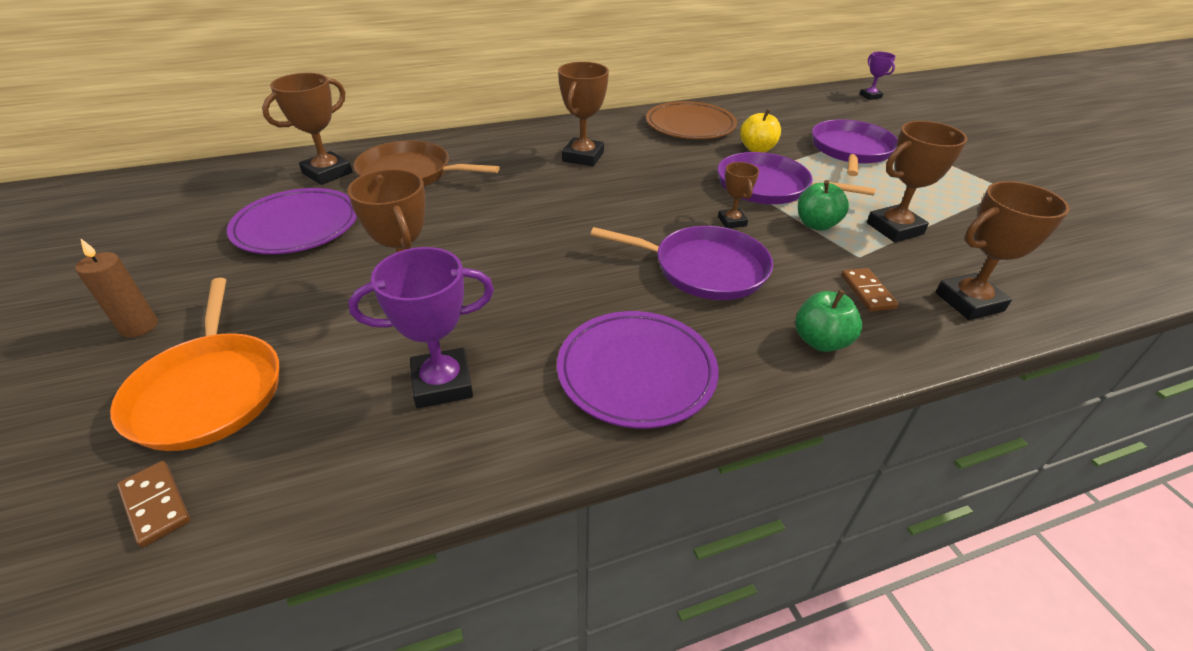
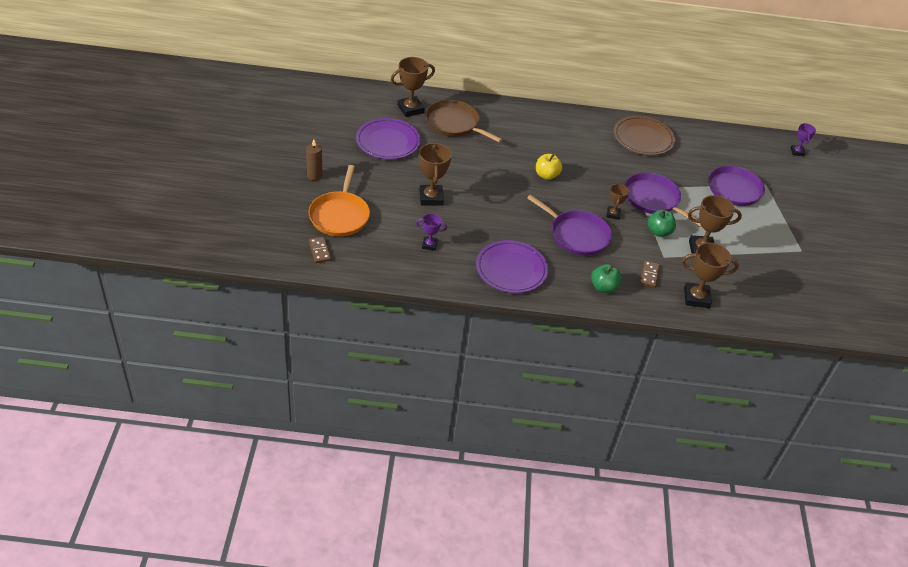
camera: 20 degrees right, 5 degrees up
(442, 383) = (429, 245): purple trophy -> purple trophy, size x0.57
(583, 157) = (558, 142): brown trophy -> none
(757, 149) = (671, 171): yellow apple -> yellow apple (546, 175)

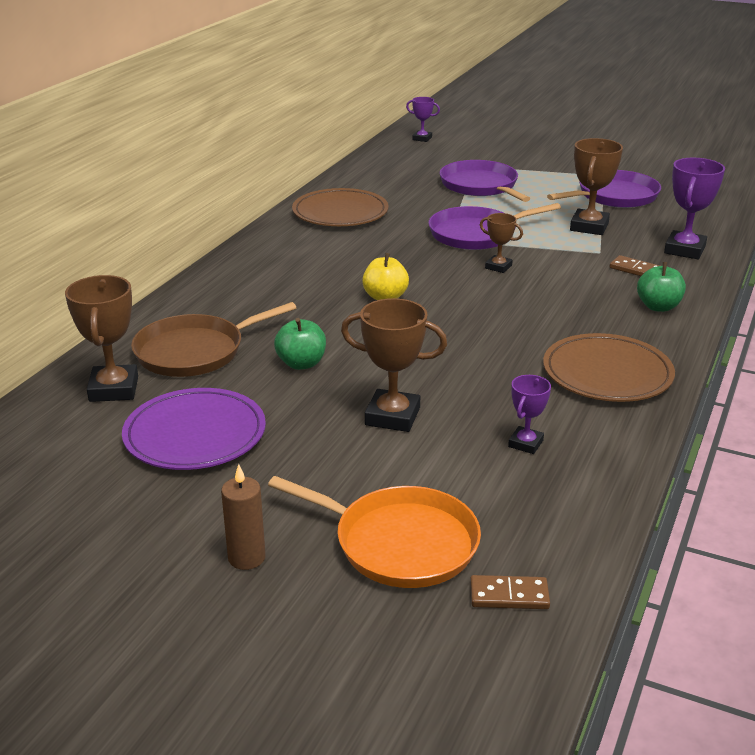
camera: 65 degrees left, 15 degrees down
(511, 269) = (607, 373): purple plate -> brown plate
(577, 235) = (536, 302): purple pan -> purple pan (614, 196)
(659, 232) = (546, 245): green apple -> green apple (301, 363)
(696, 298) = (684, 250): brown trophy -> purple trophy

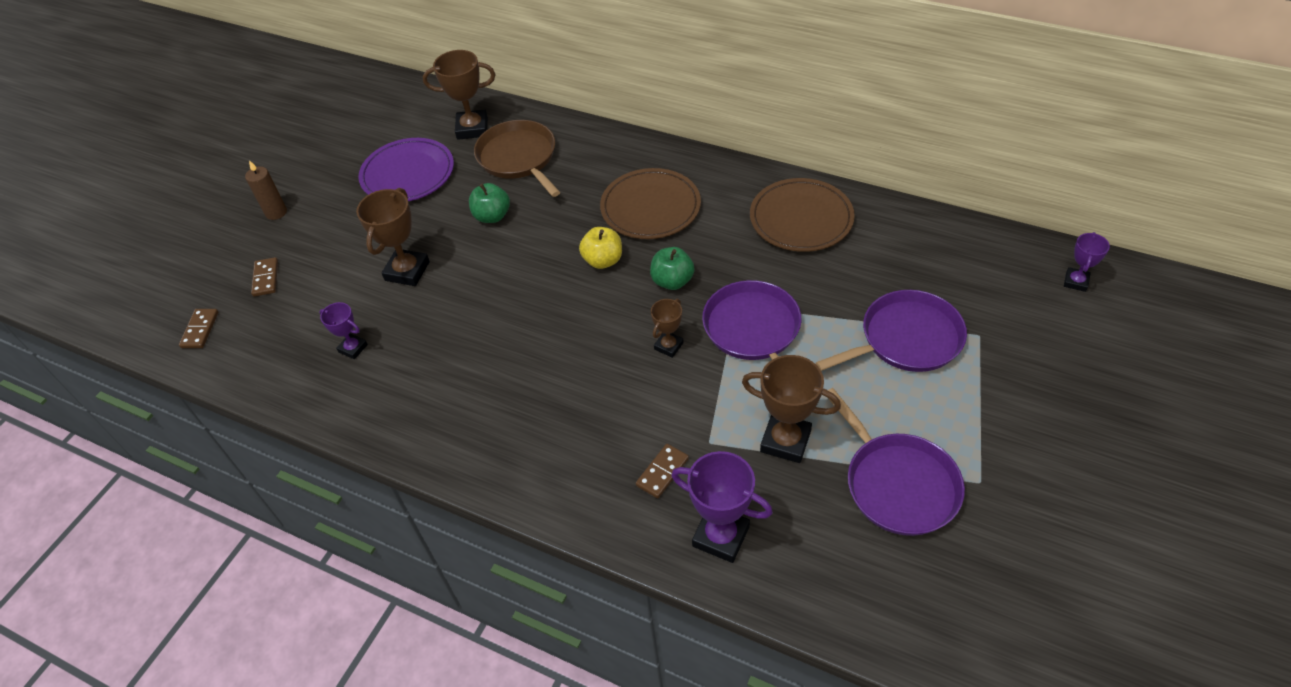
camera: 95 degrees right, 20 degrees up
(399, 543) = (265, 278): orange pan -> brown domino
(607, 373) = (444, 414): brown plate -> brown plate (650, 207)
(658, 307) = (570, 479): green apple -> green apple (672, 281)

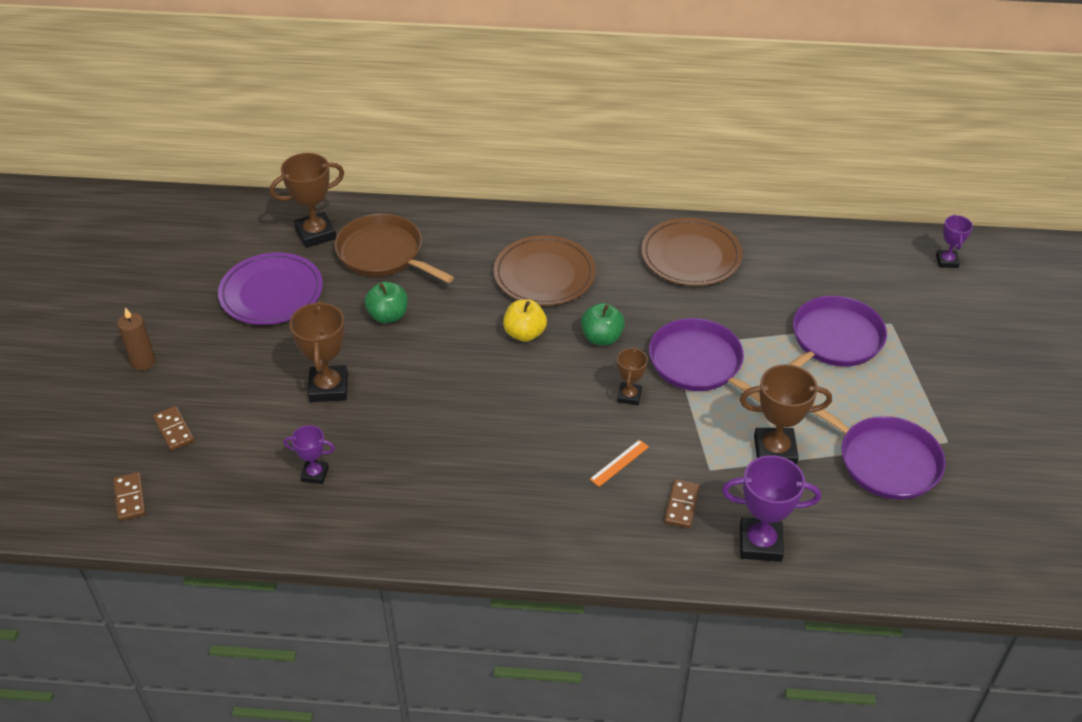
camera: 25 degrees left, 5 degrees down
(624, 411) = (619, 463): none -> orange ruler

